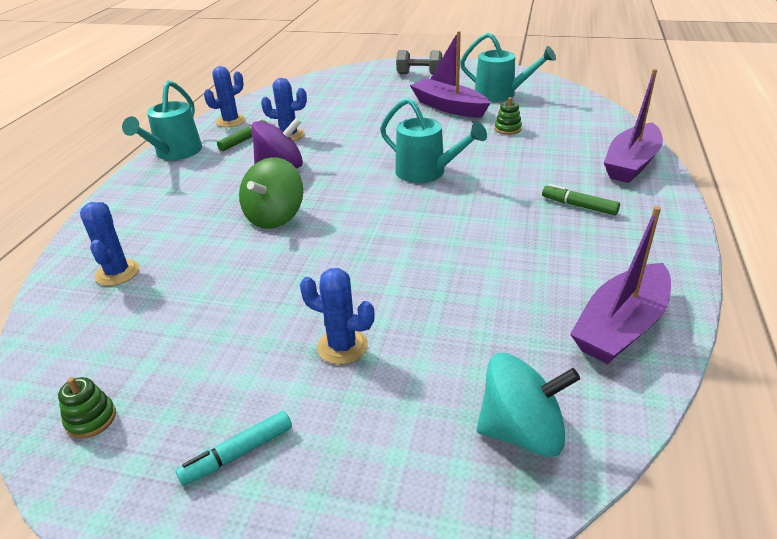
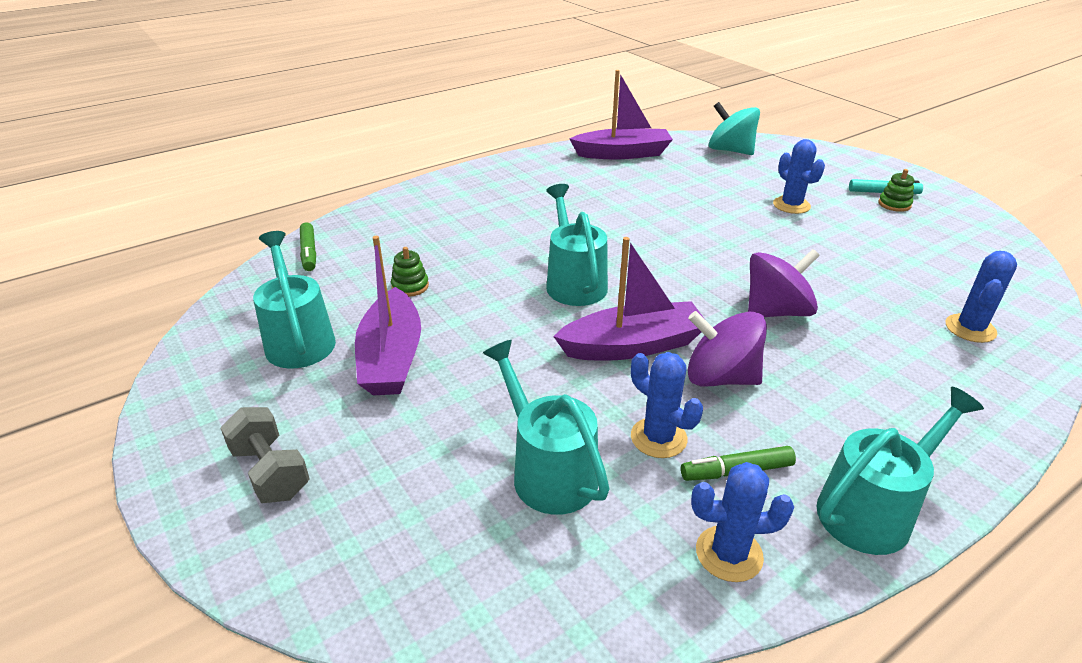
camera: 140 degrees left, 0 degrees up
(91, 419) = (979, 236): green stacking toy -> green stacking toy (894, 204)
(275, 217) = (776, 311): green spinning top -> purple spinning top
(323, 110) = (548, 470): none -> turquoise watering can
(579, 206) = (517, 201): green marker -> green marker (309, 252)
(631, 163) = (410, 205): purple boat -> purple boat (632, 346)

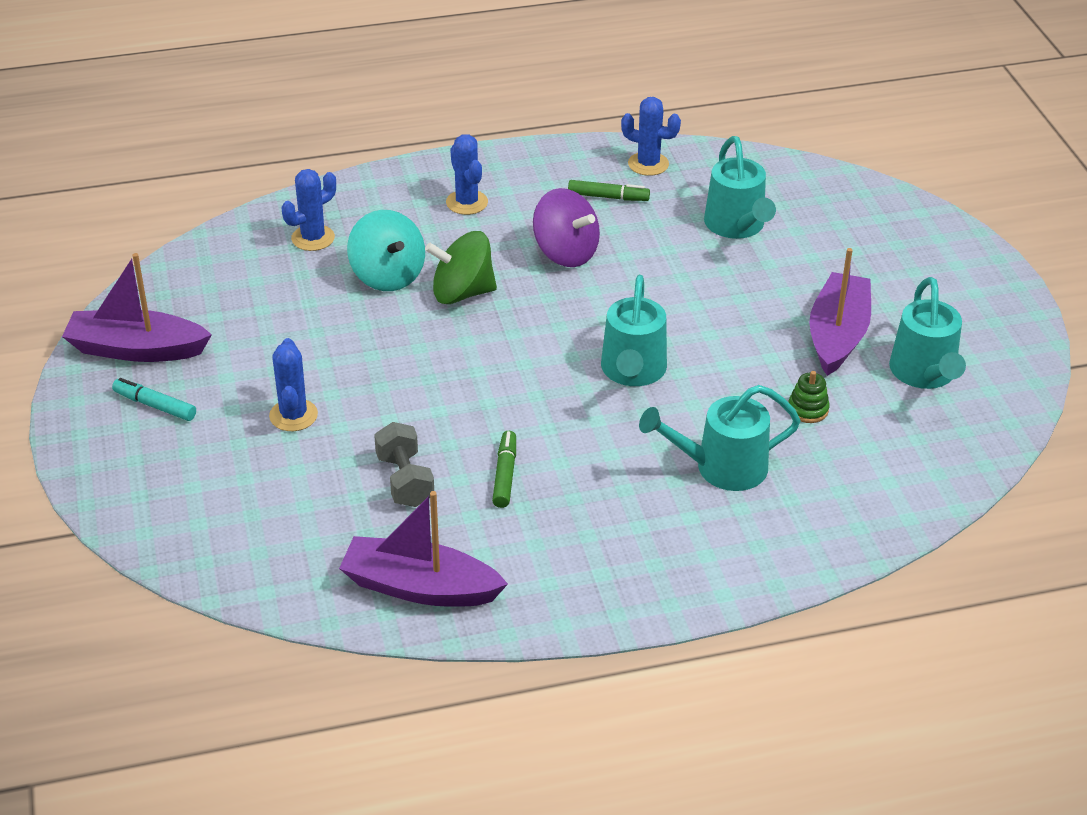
camera: 160 degrees left, 5 degrees up
(270, 472) = (935, 270): grey dumbbell -> grey dumbbell (405, 480)
(309, 252) = (922, 490): green marker -> green marker (505, 475)
(632, 346) = (618, 294): purple boat -> purple boat (137, 349)
(658, 438) = (646, 226): blue cactus -> blue cactus (467, 202)
(730, 150) = (251, 549): turquoise spinning top -> turquoise spinning top (387, 276)
(776, 311) = (462, 293): purple spinning top -> green spinning top
(873, 509) = (541, 161): turquoise watering can -> turquoise watering can (721, 468)
(894, 204) = (170, 384): green stacking toy -> none

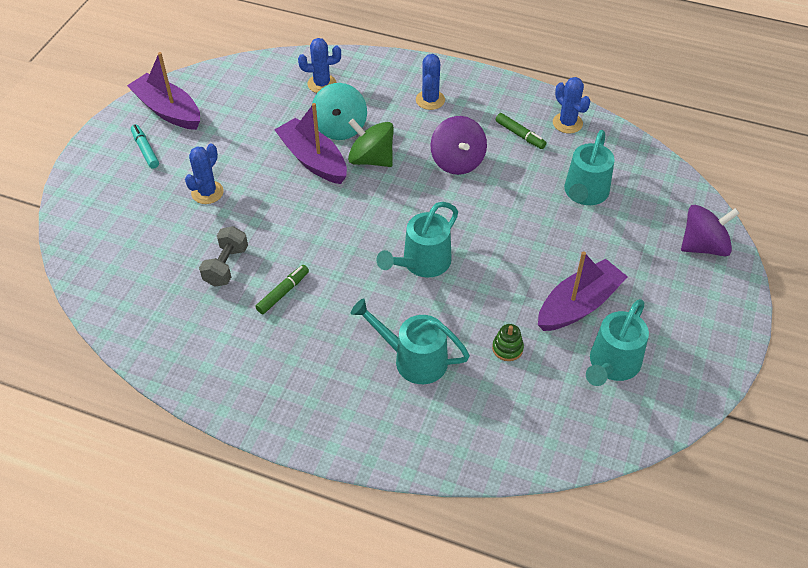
camera: 35 degrees right, 10 degrees up
(420, 587) = (170, 339): purple boat -> purple boat (313, 160)
(903, 224) = (703, 246): none -> purple spinning top

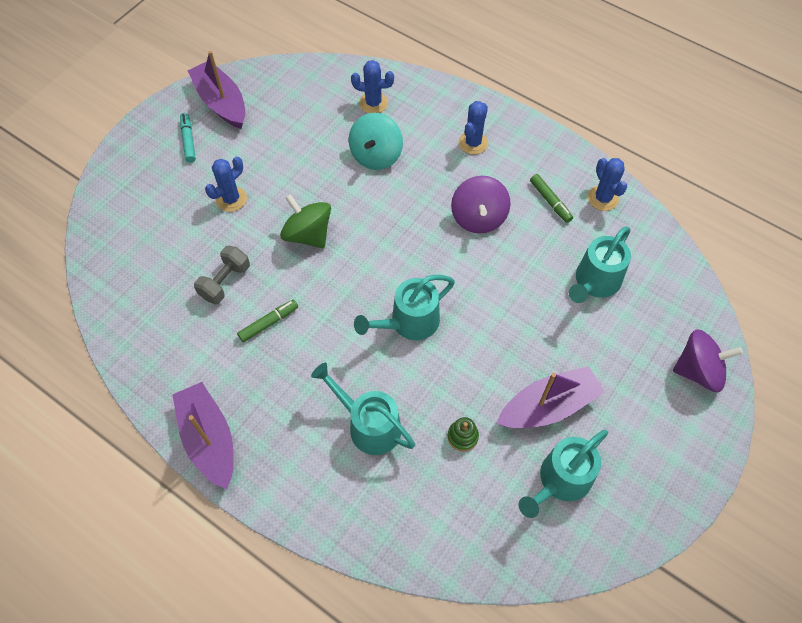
camera: 15 degrees right, 10 degrees up
(313, 160) = (340, 185): purple boat -> purple boat (209, 439)
(371, 159) = (395, 197): green spinning top -> green spinning top (308, 234)

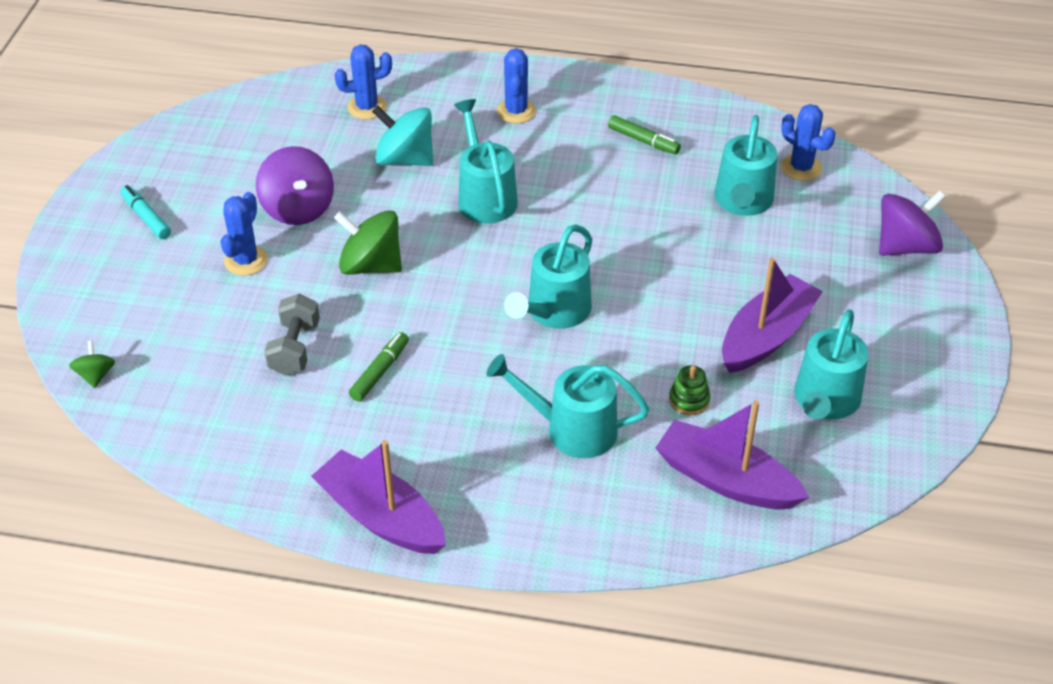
camera: 25 degrees left, 15 degrees down
(96, 252) = (96, 375): none -> green spinning top
(221, 103) = (165, 164): purple boat -> purple boat (726, 480)
(376, 155) = (405, 159): turquoise spinning top -> turquoise spinning top turned 120 degrees clockwise
(413, 207) = (485, 196): none -> turquoise watering can
(478, 218) = (570, 182): purple spinning top -> purple spinning top (298, 208)
(603, 198) = (701, 119): blue cactus -> blue cactus (801, 168)

